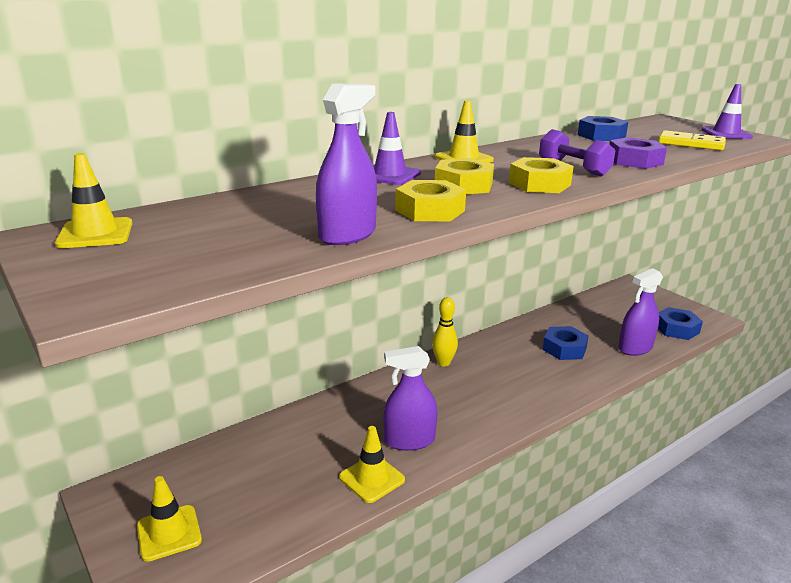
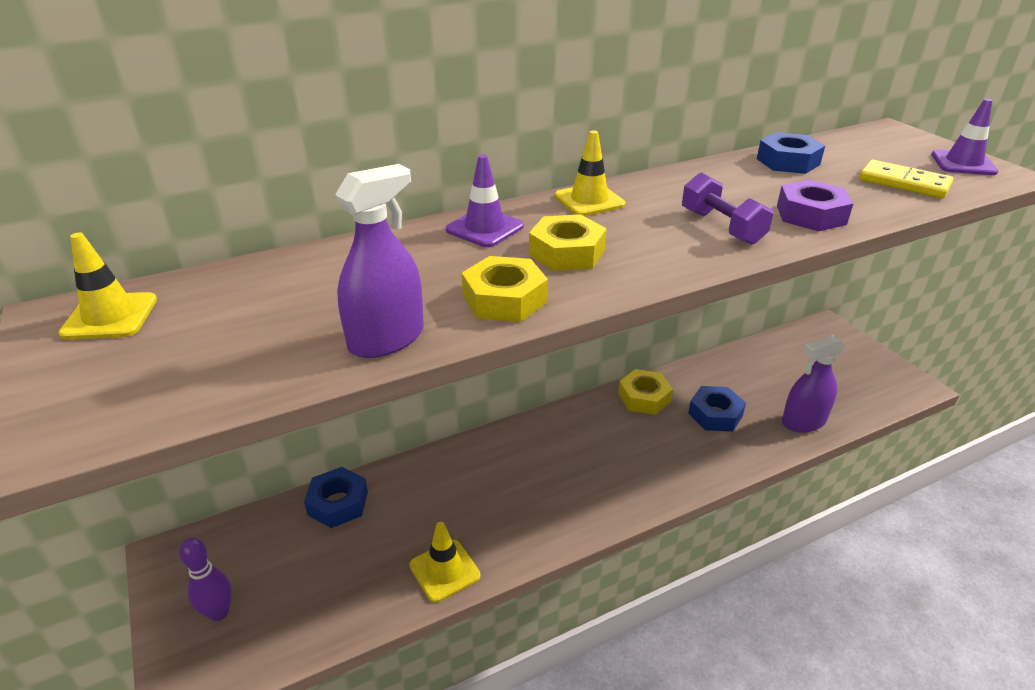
camera: 10 degrees right, 10 degrees up
(169, 533) = (219, 612): yellow traffic cone -> purple bowling pin
(409, 440) = (499, 524): purple spray bottle -> none
(443, 363) = (566, 421): yellow bowling pin -> none
(539, 184) = (664, 255): yellow nut -> yellow nut (644, 397)
(676, 329) = (865, 398): blue nut -> blue nut (338, 503)

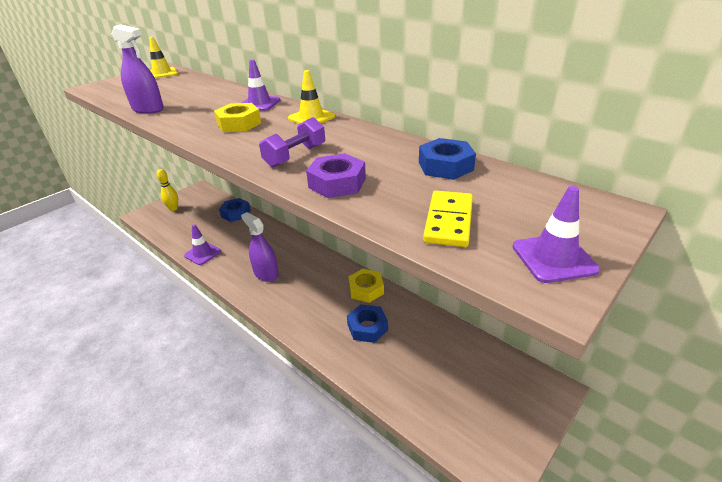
camera: 70 degrees right, 0 degrees up
(219, 612) = (173, 209): purple bowling pin -> yellow bowling pin
(444, 570) = (202, 253): yellow traffic cone -> purple traffic cone
(504, 299) = (185, 121): yellow nut -> none
(803, 422) = (387, 381): purple spray bottle -> purple spray bottle (266, 273)

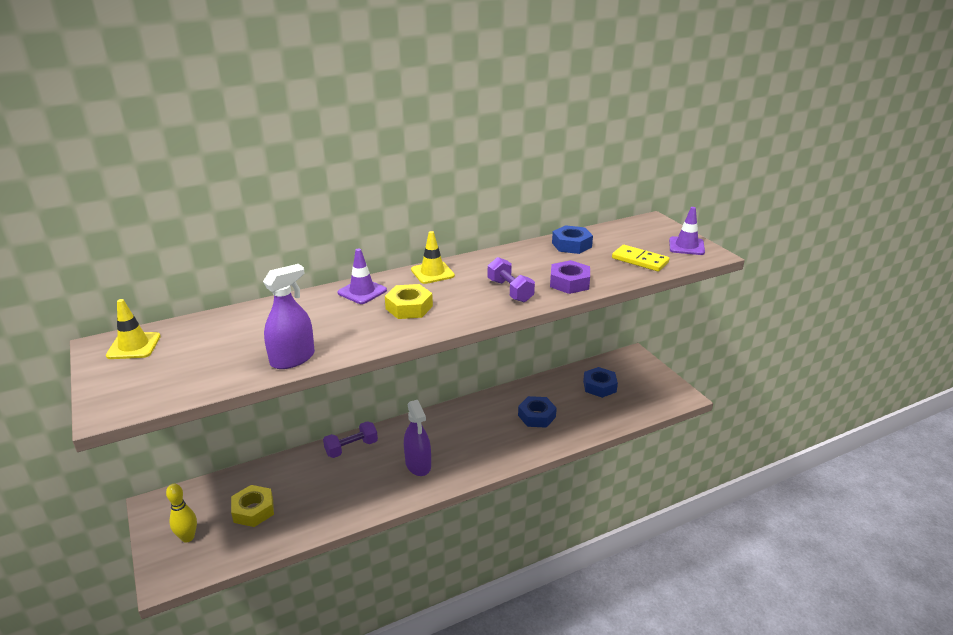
camera: 70 degrees left, 5 degrees down
(202, 253) = (336, 513): purple traffic cone -> none
(236, 213) = (268, 473): blue nut -> blue nut (599, 386)
(266, 273) = (418, 465): purple spray bottle -> purple spray bottle turned 90 degrees counterclockwise
(273, 236) = (351, 448): none -> purple dumbbell
(366, 289) = (489, 405): yellow nut -> yellow nut (253, 510)

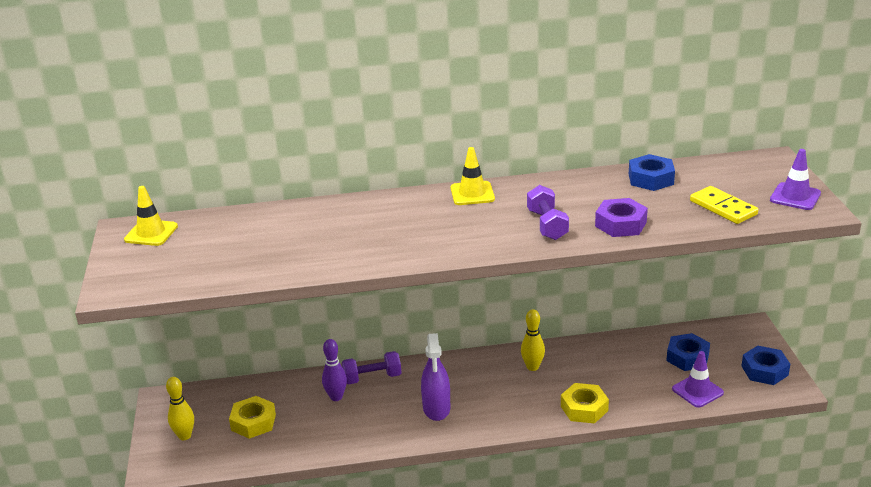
camera: 20 degrees right, 0 degrees up
(292, 359) = (289, 267): purple spray bottle -> none
(324, 471) = (336, 397): none -> purple bowling pin
(362, 291) = (388, 205): purple traffic cone -> purple traffic cone (697, 391)
(409, 307) = (428, 229): yellow nut -> yellow nut (584, 408)
(484, 414) = (532, 367): none -> yellow bowling pin
(536, 416) = (593, 379): blue nut -> blue nut (764, 370)

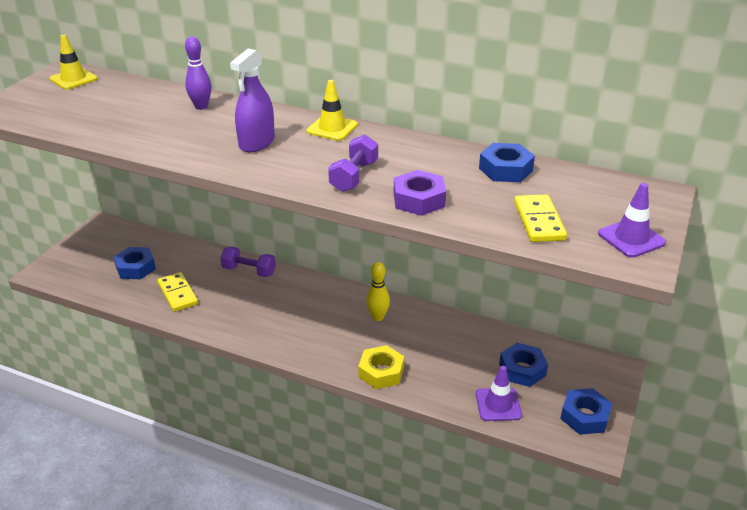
camera: 30 degrees right, 5 degrees up
(184, 436) = (85, 257): yellow bowling pin -> none
(253, 422) = (135, 268): yellow nut -> blue nut
(327, 426) = (178, 294): none -> yellow domino
(336, 397) = (208, 274): purple bowling pin -> purple bowling pin (201, 106)
(436, 408) = (268, 316): purple spray bottle -> purple spray bottle (257, 143)

